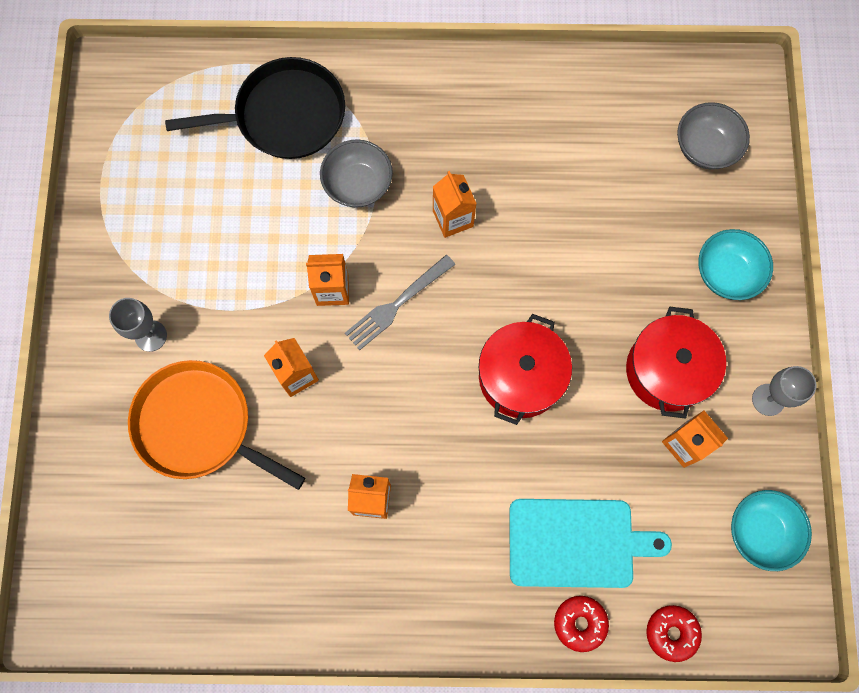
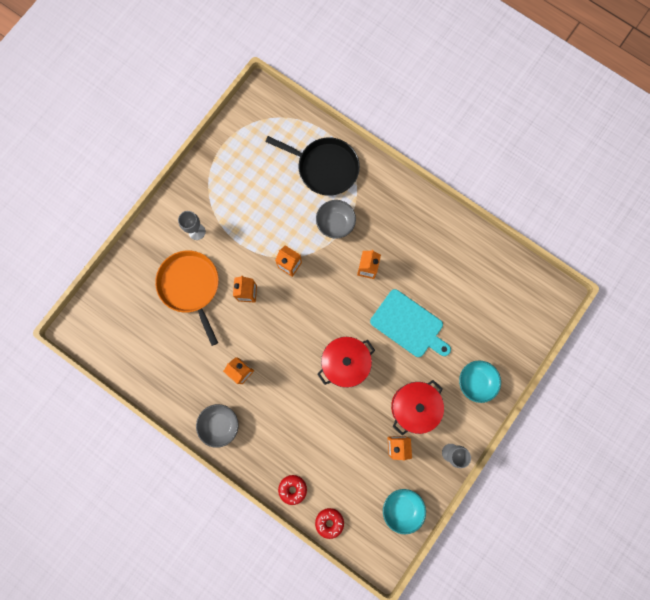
camera: 35 degrees right, 5 degrees up
(397, 304) = (314, 291): grey fork -> none
(577, 542) = (317, 453): turquoise cutting board -> turquoise cutting board (409, 325)
(705, 148) = (511, 315): grey bowl -> grey bowl (220, 424)

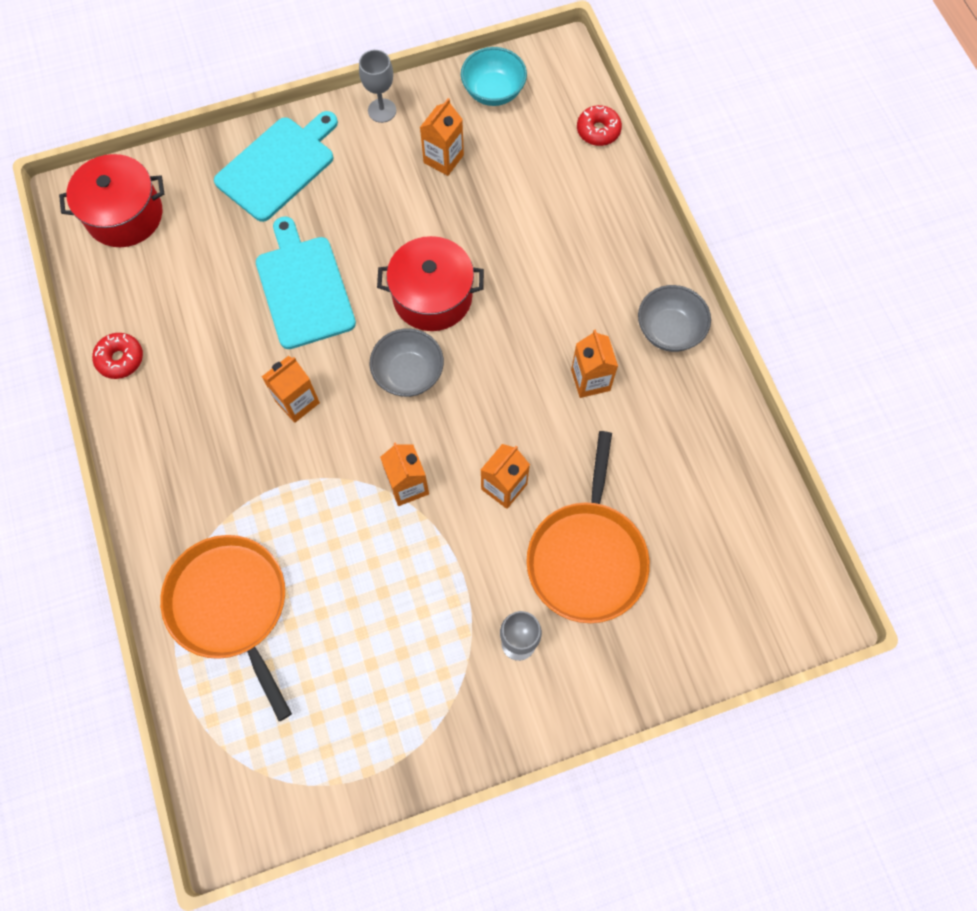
camera: 145 degrees left, 10 degrees down
(292, 489) = (620, 193): red donut -> red donut (120, 359)
(325, 168) = (231, 606): black pan -> orange pan
(335, 223) = (288, 502): grey bowl -> grey bowl (408, 373)
(414, 406) = (383, 187): red pot -> red pot (124, 215)
(475, 381) = (278, 166): turquoise bowl -> turquoise cutting board

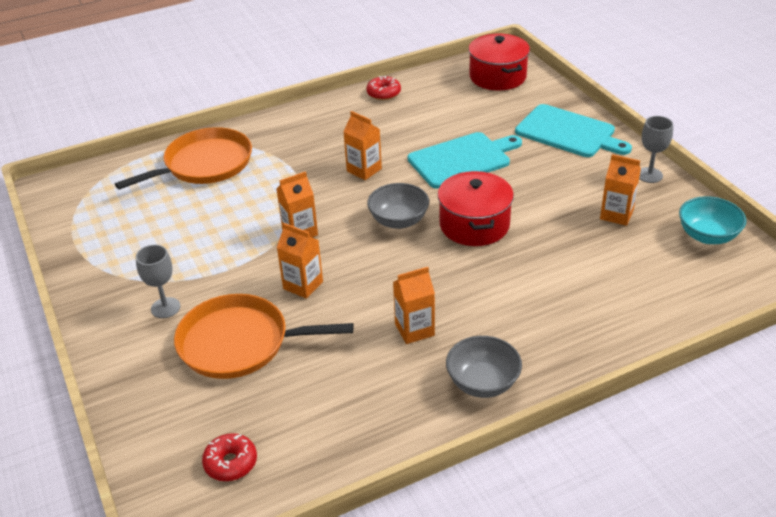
camera: 85 degrees right, 30 degrees down
(598, 130) = (700, 310): red donut -> red donut (231, 463)

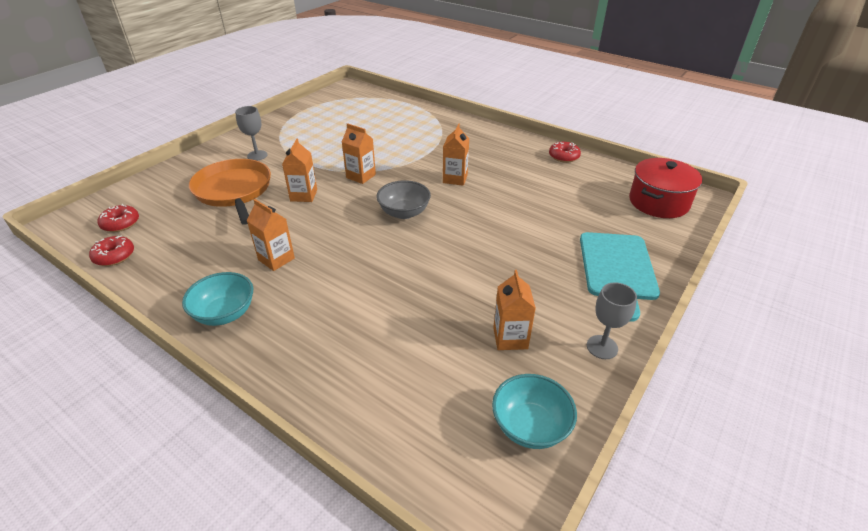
camera: 60 degrees right, 0 degrees up
(204, 164) = (408, 120): orange pan -> none
(307, 472) = (114, 256): none -> red donut
(462, 159) = (512, 219): turquoise cutting board -> none
(474, 225) = (426, 251): red pot -> none
(482, 383) = (225, 313): grey bowl -> turquoise bowl

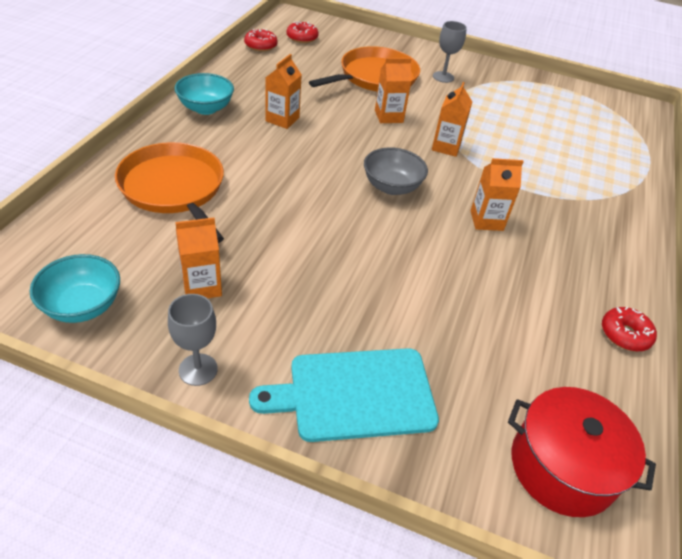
camera: 70 degrees right, 5 degrees up
(366, 349) = (174, 189): none -> orange pan

